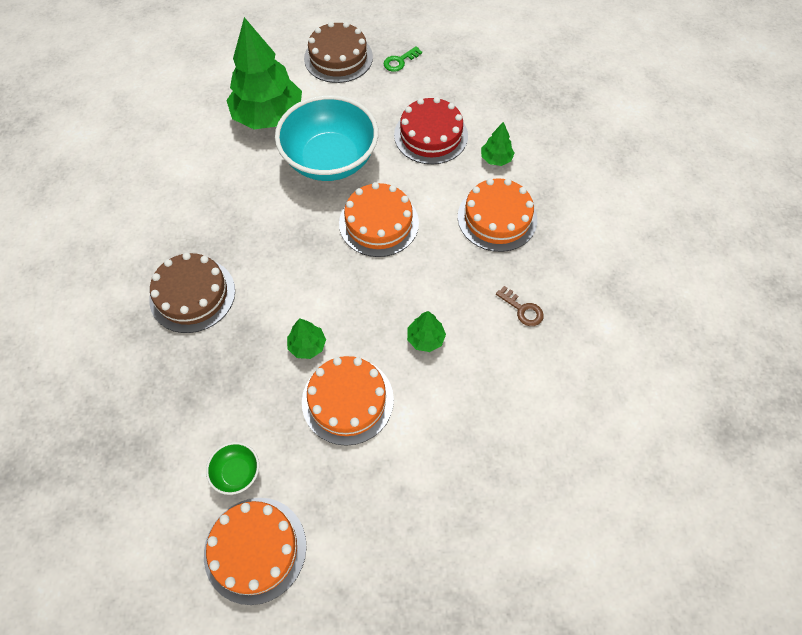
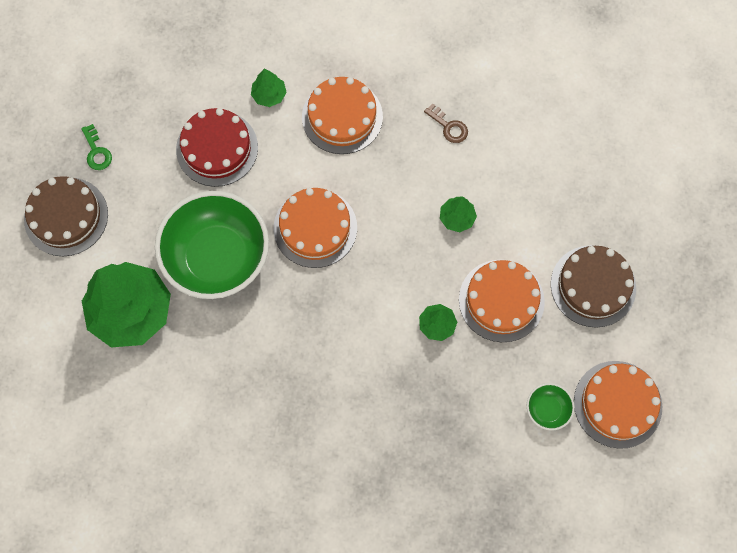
camera: 75 degrees left, 10 degrees up
(192, 295) = (350, 426): brown cake -> brown cake (593, 286)
(330, 160) = (217, 257): turquoise bowl -> green bowl
(522, 309) = (448, 126): brown key -> brown key turned 75 degrees clockwise

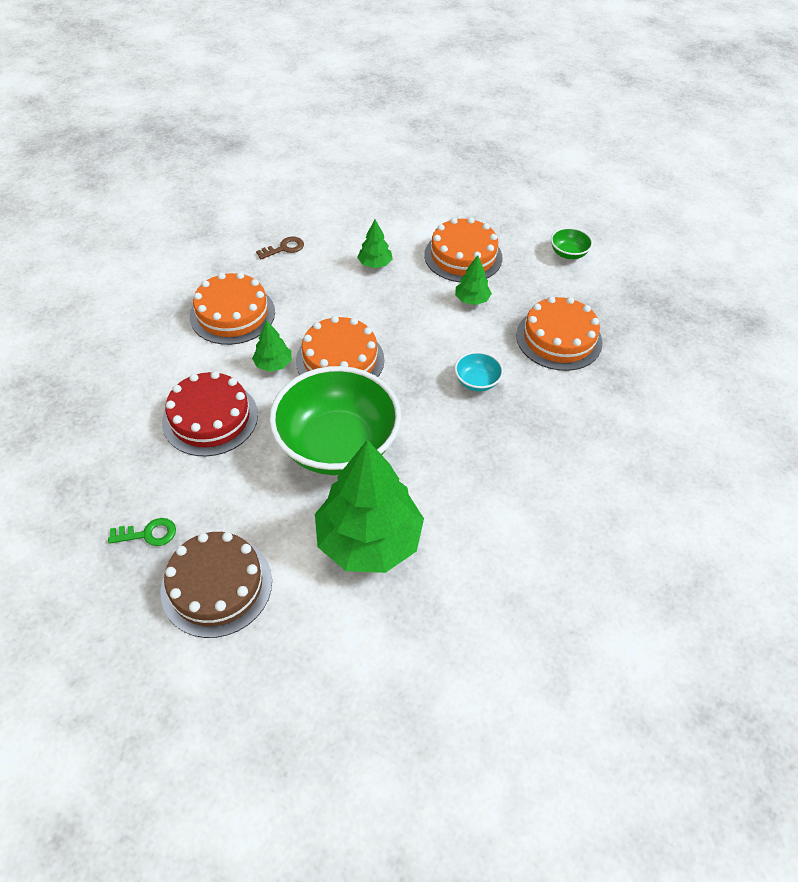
camera: 75 degrees left, 20 degrees down
(269, 95) = (175, 362): green tree -> green tree (273, 364)
(326, 355) = (477, 382): none -> turquoise bowl
(593, 286) = (469, 204): brown cake -> none
(617, 404) = (573, 216): orange cake -> orange cake (559, 339)

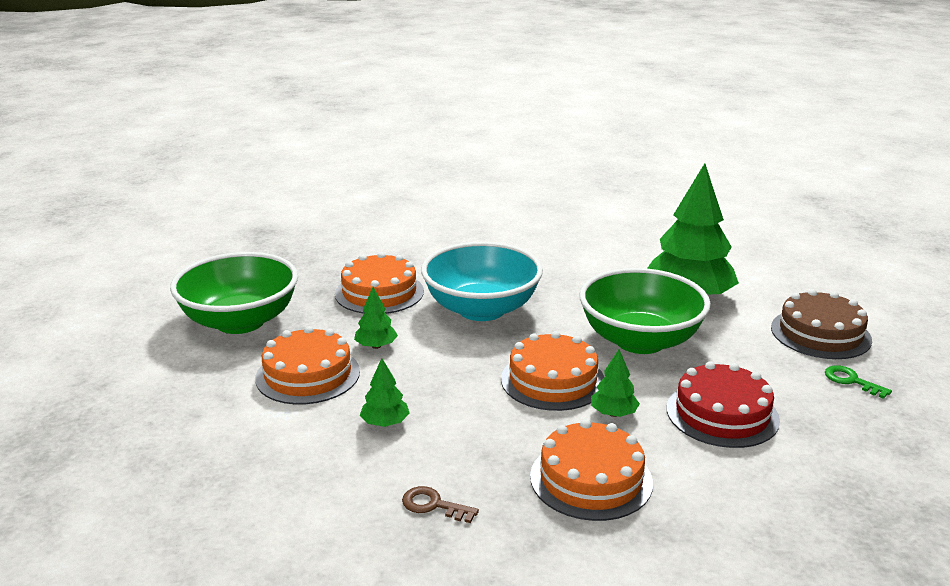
camera: 125 degrees left, 25 degrees down
(477, 382) = (481, 309): turquoise bowl -> turquoise bowl, size x2.43
(568, 253) = (240, 321): green bowl -> green bowl, size x2.43

